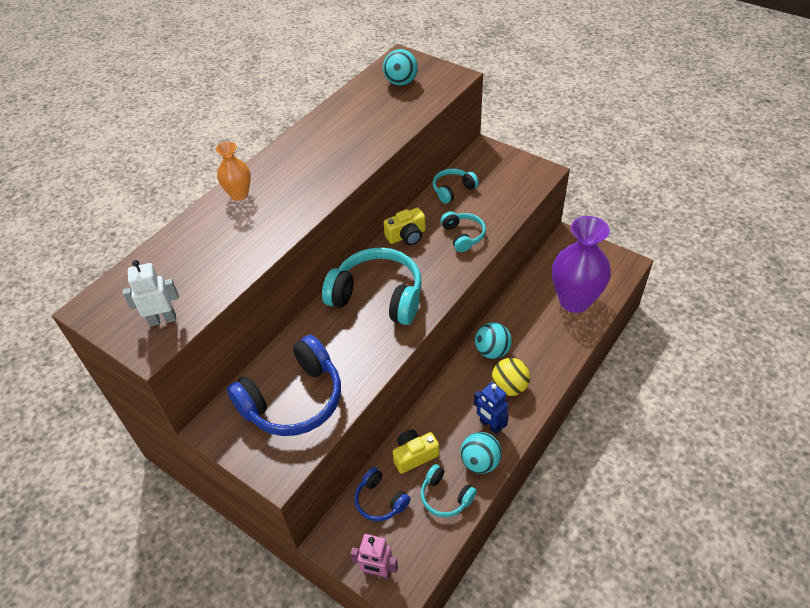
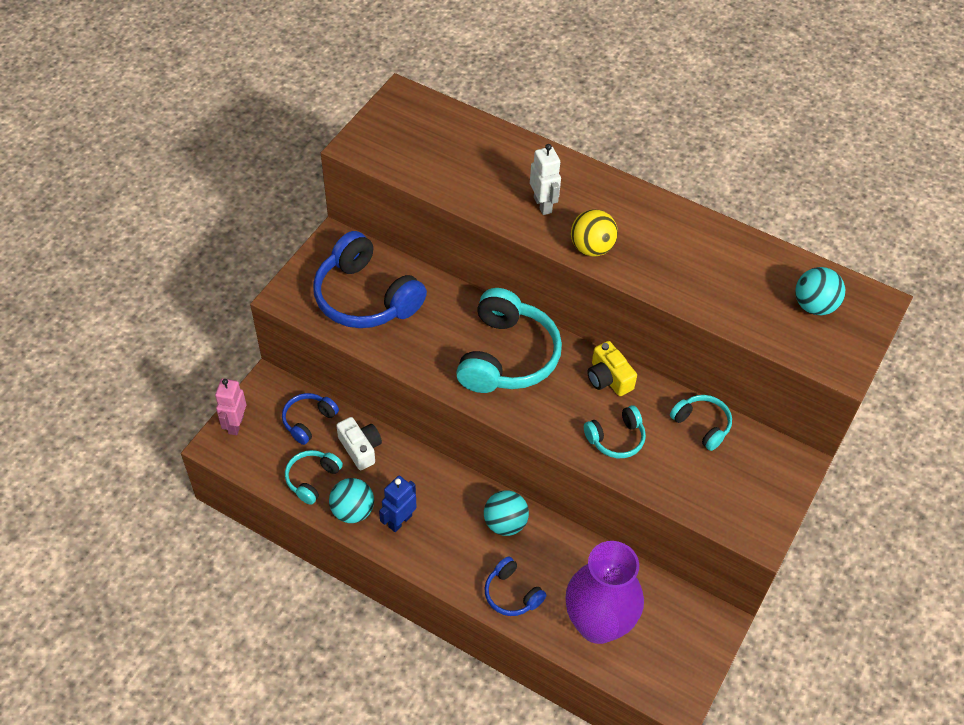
camera: 80 degrees right, 5 degrees up
(162, 319) = (389, 148): white robot -> white robot (543, 205)
(239, 194) = (568, 175): orange vase -> none
(414, 455) = (360, 448): yellow camera -> white camera
(509, 387) = (453, 542): yellow ball -> yellow ball (591, 248)
(554, 350) = (512, 594): none -> blue headphones

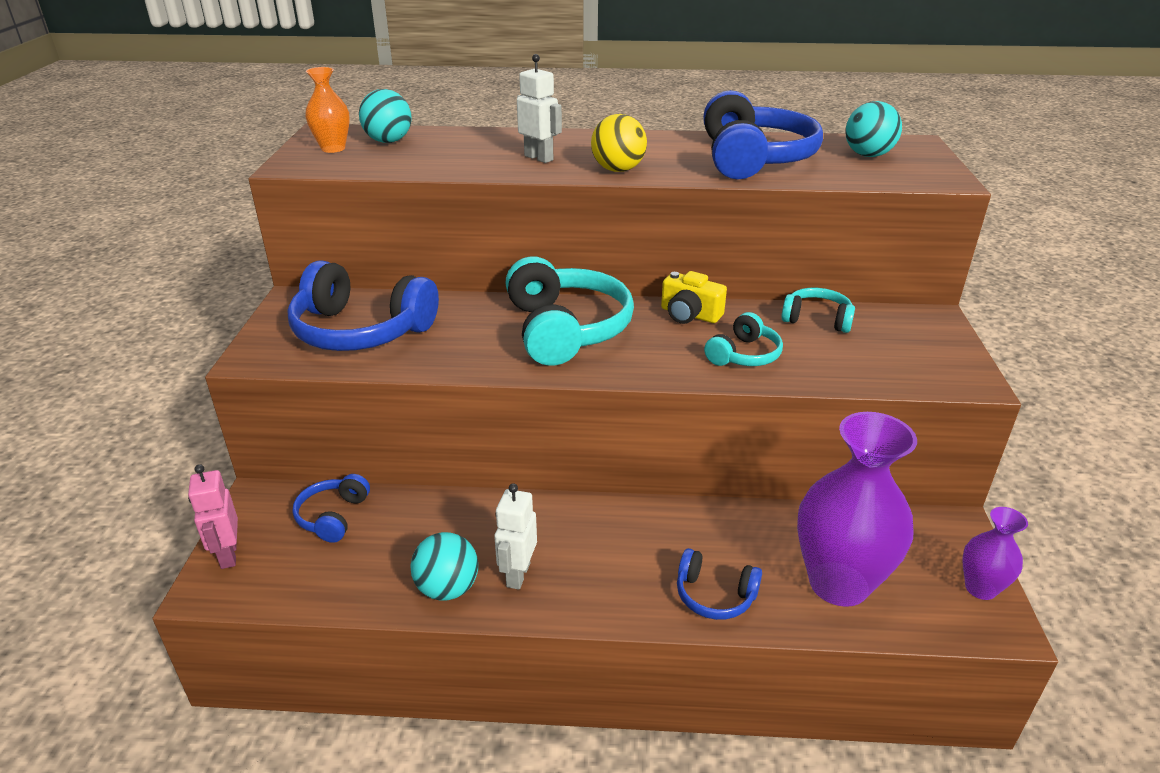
camera: 25 degrees left, 20 degrees down
(312, 479) = (370, 575): turquoise headphones -> none
(360, 448) = (419, 519): white camera -> none
(396, 128) = (333, 148): none -> orange vase
(400, 521) = (517, 575): blue robot -> white robot
(505, 523) = (649, 527): turquoise ball -> turquoise ball (388, 141)
(690, 672) = (980, 588): none -> purple vase
(712, 273) = (753, 159): none -> blue headphones

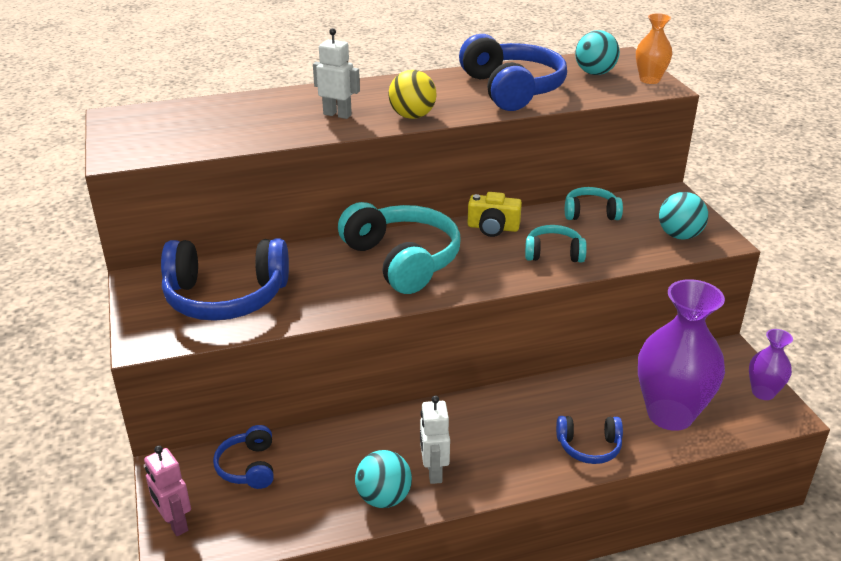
camera: 20 degrees left, 0 degrees up
(333, 148) = (141, 133): orange vase -> orange vase (649, 80)
(388, 141) = (187, 117): turquoise ball -> turquoise ball (679, 235)
(744, 355) = (553, 253): turquoise headphones -> turquoise headphones turned 105 degrees counterclockwise

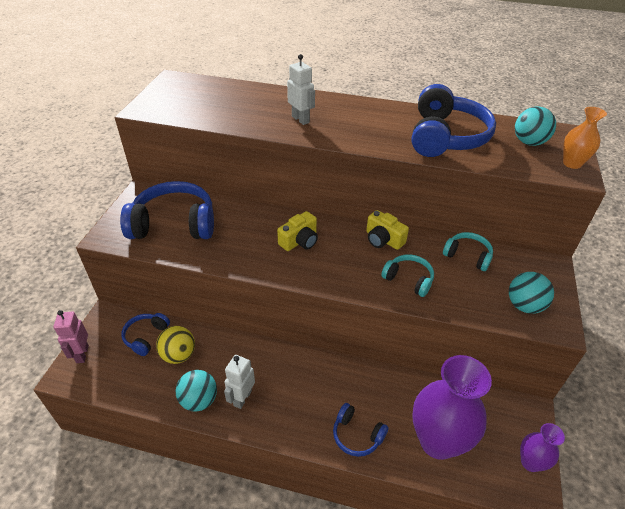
camera: 30 degrees right, 10 degrees up
(226, 297) = (174, 224): blue headphones -> blue headphones turned 150 degrees clockwise
(402, 260) = (299, 241): turquoise headphones -> yellow camera
(412, 116) = (349, 137): yellow ball -> yellow ball (178, 355)

